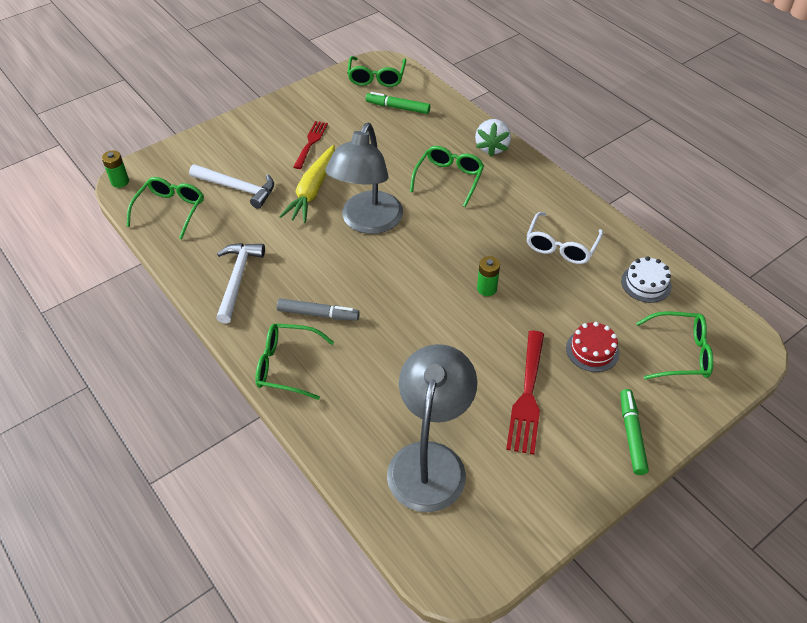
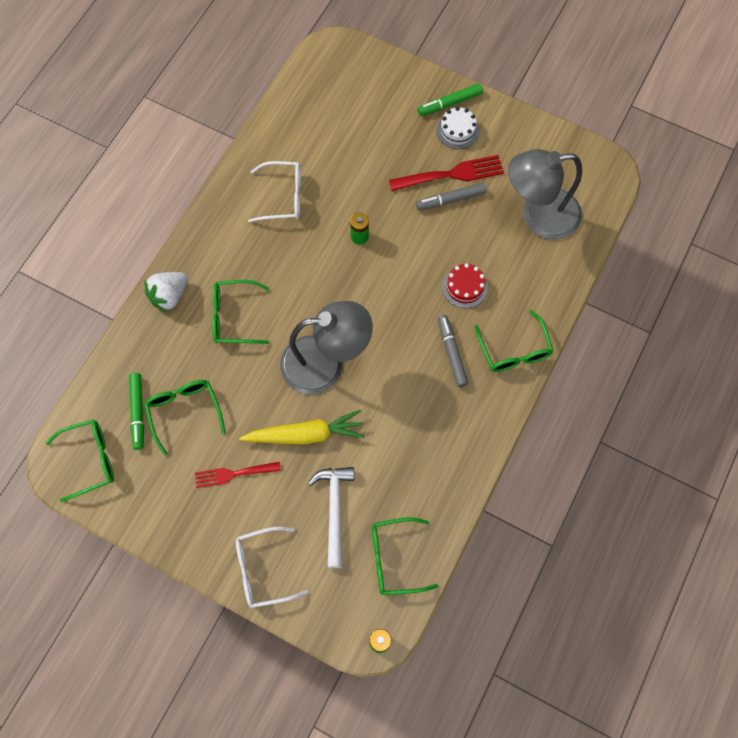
camera: 115 degrees left, 20 degrees up
(226, 138) = (263, 569): none -> white glasses
(237, 279) = (448, 440): white hammer -> none
(492, 147) = (169, 296): white strawberry -> white strawberry turned 150 degrees clockwise
(494, 382) = (450, 200): none -> grey marker
(592, 350) = (386, 145): red cake -> red cake (465, 287)
(646, 283) = (298, 126): white cake -> white cake (457, 130)
(680, 353) = (360, 89): green glasses -> green glasses (184, 411)

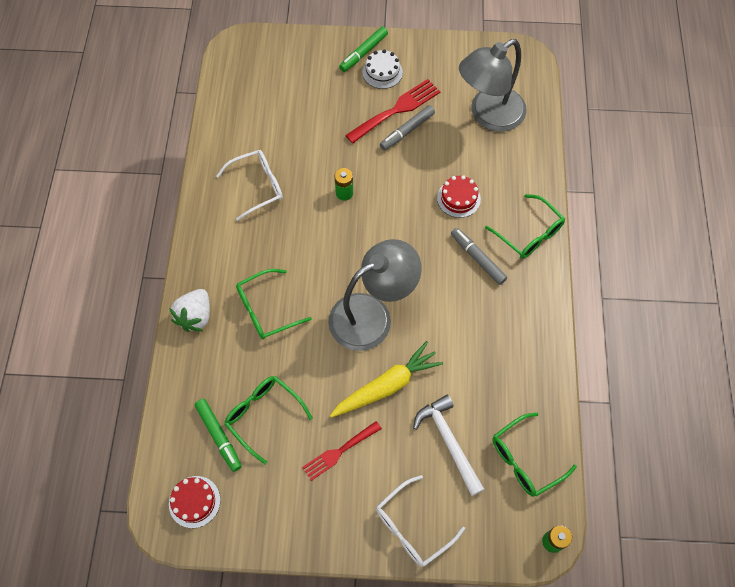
camera: 25 degrees left, 5 degrees down
(90, 460) = (194, 501): green glasses -> red cake

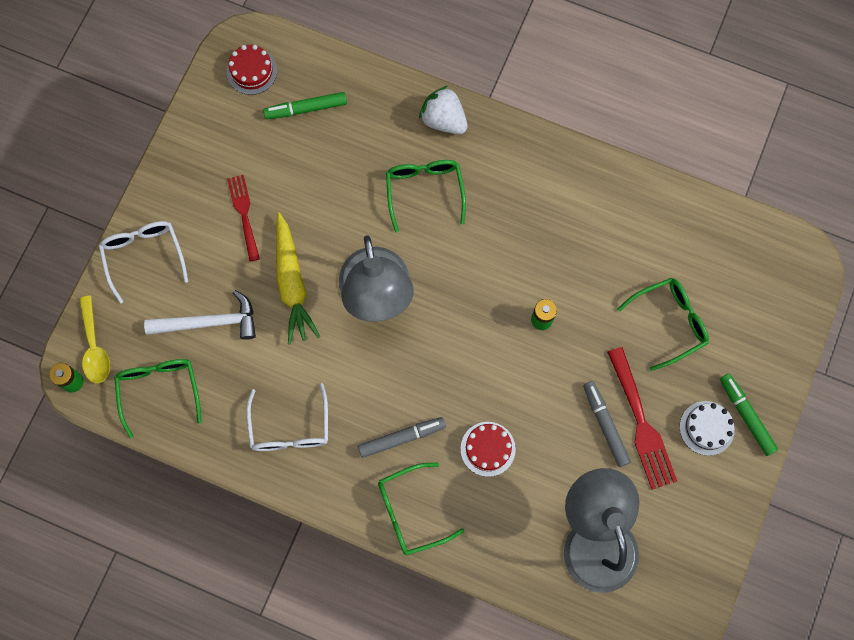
camera: 110 degrees right, 10 degrees up
(258, 186) = (584, 227): white glasses -> white glasses (290, 428)
(263, 415) = (310, 155): green glasses -> green glasses (669, 322)
(513, 535) = (95, 347): none -> yellow spoon

